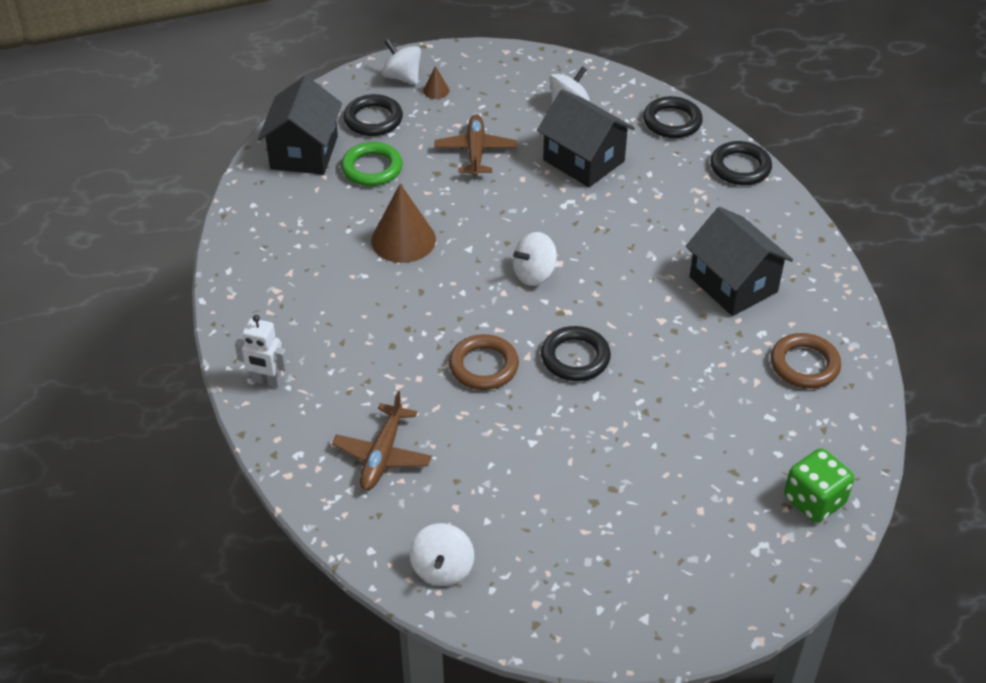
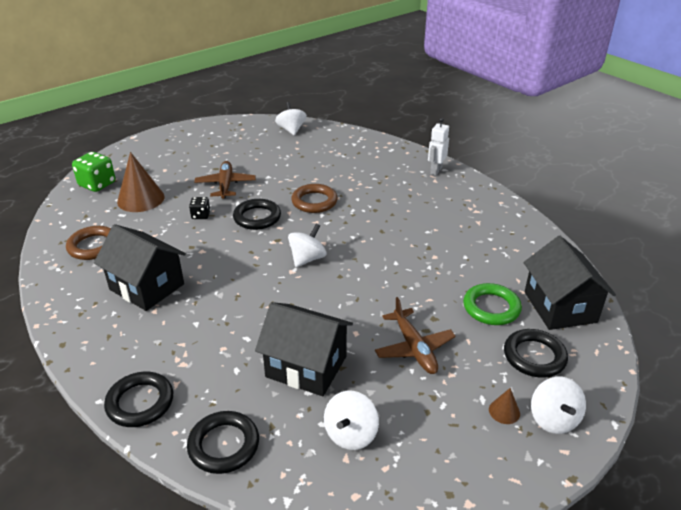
camera: 160 degrees right, 10 degrees down
(267, 381) = (435, 170): white robot -> white robot turned 60 degrees counterclockwise
(383, 455) = (347, 157): brown plane -> brown plane (225, 185)
(402, 77) = (553, 419): white spinning top -> white spinning top turned 60 degrees clockwise
(403, 240) = (419, 259): brown cone -> brown cone (141, 199)
(654, 383) = (201, 215): none -> black dice

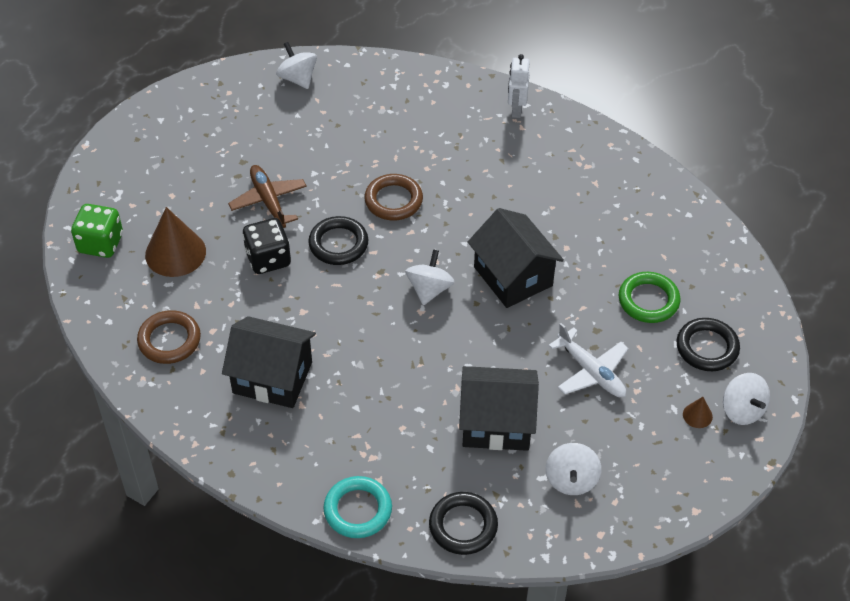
camera: 20 degrees left, 15 degrees up
(140, 402) = (358, 510): black ring -> turquoise ring
(201, 215) = (268, 259): black dice -> black dice, size x1.78
(414, 348) = (591, 371): brown plane -> white plane
(560, 307) = (715, 280): black house -> black house (513, 276)

